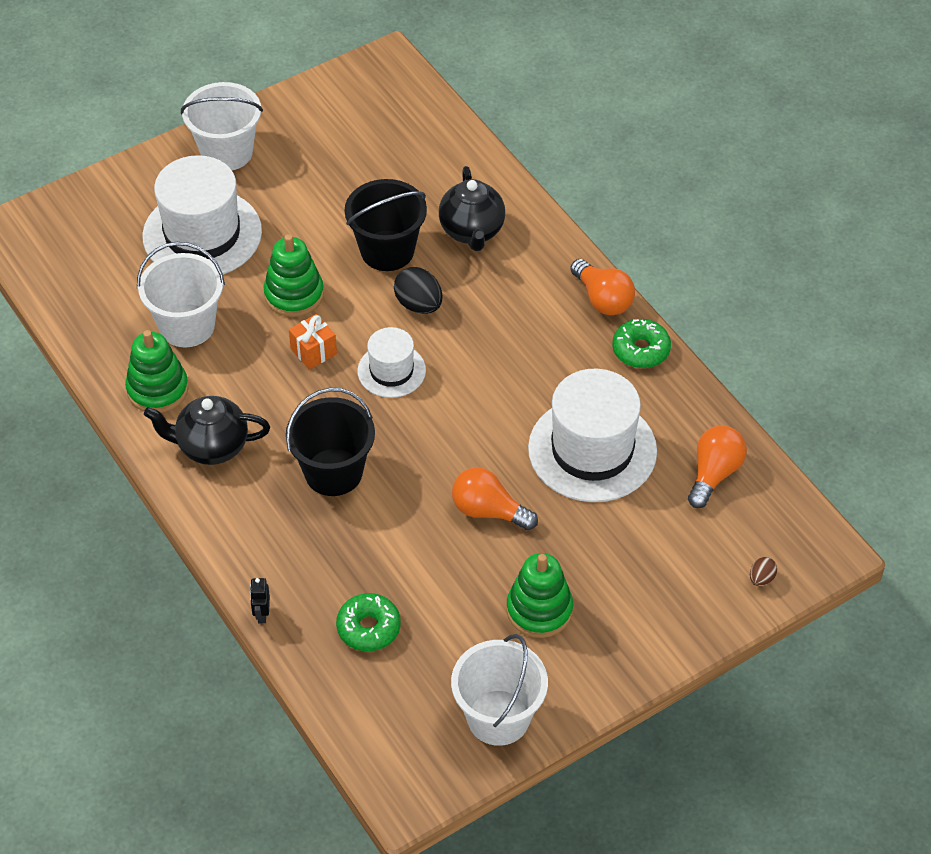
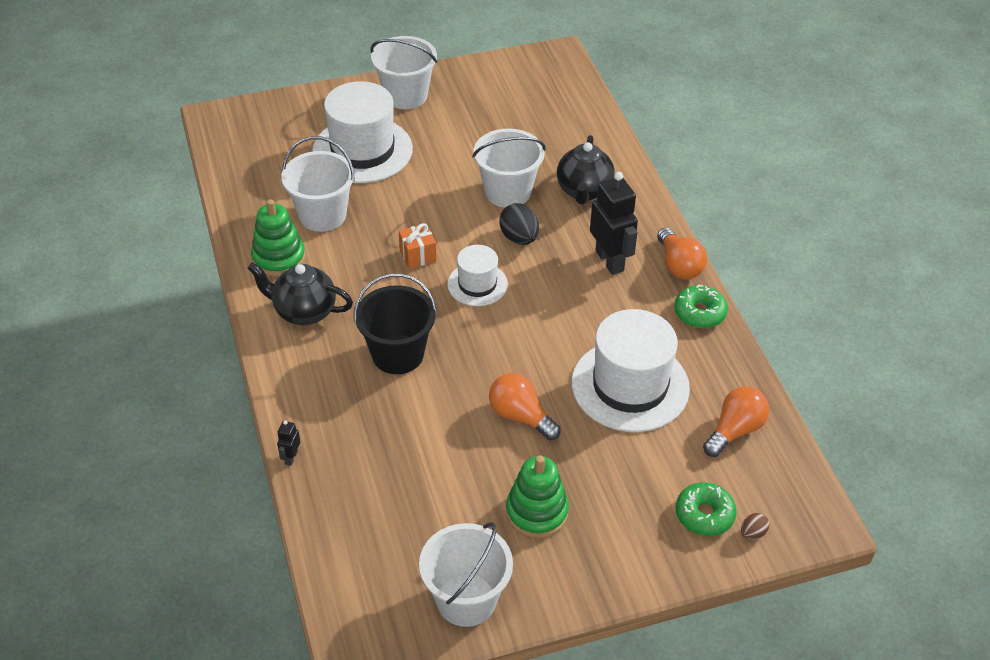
camera: 15 degrees right, 5 degrees down
(294, 294) = (418, 209): green stacking toy -> none
(368, 628) = (378, 491): green donut -> green donut (704, 515)
(387, 251) = (508, 192): black bucket -> white bucket
(527, 310) = (610, 261): none -> black robot

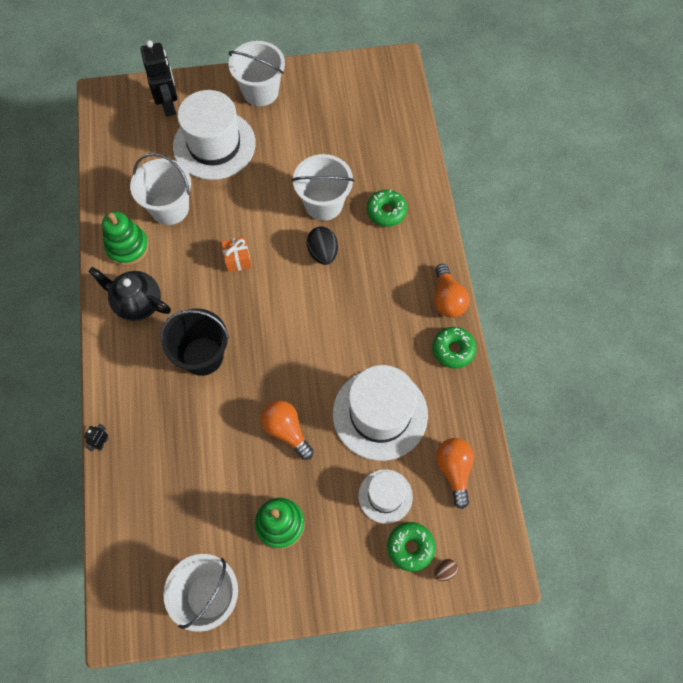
camera: 10 degrees right, 20 degrees up
(477, 284) = (279, 295): white hat -> white hat (385, 496)
(584, 191) = (386, 211): black teapot -> green donut
(610, 261) = (391, 286): black robot -> black robot (169, 104)
(735, 430) = (454, 470): orange light bulb -> orange light bulb turned 60 degrees counterclockwise

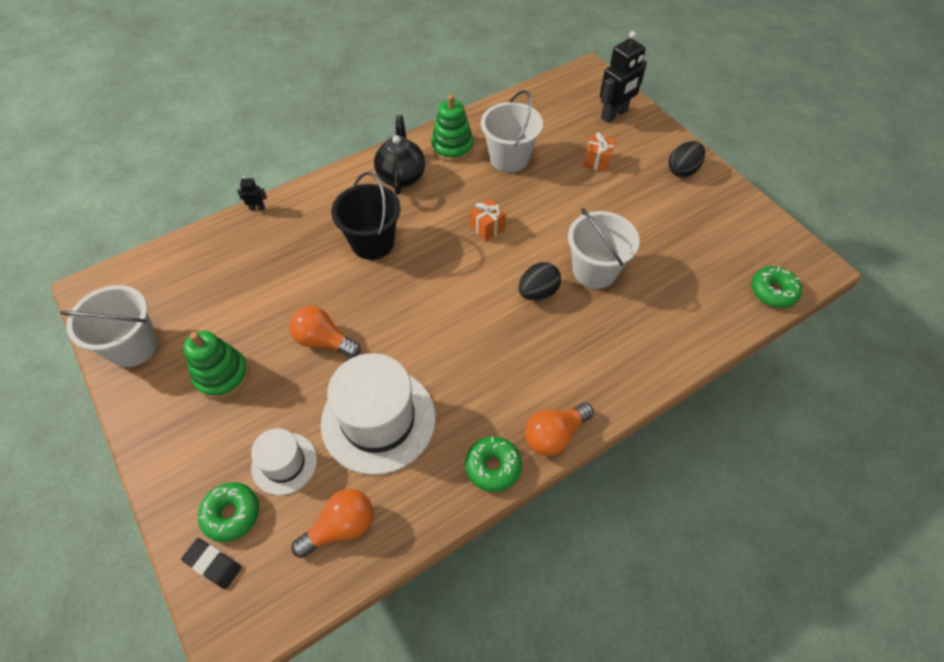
camera: 65 degrees right, 10 degrees down
(214, 145) = (597, 161): white hat -> orange gift
(260, 91) = (682, 170): white bucket -> black egg
(286, 431) = (324, 341): orange light bulb -> orange light bulb turned 90 degrees counterclockwise
(386, 211) = (624, 330): green donut -> green donut (773, 291)
(444, 571) = (213, 564): brown egg -> black eraser

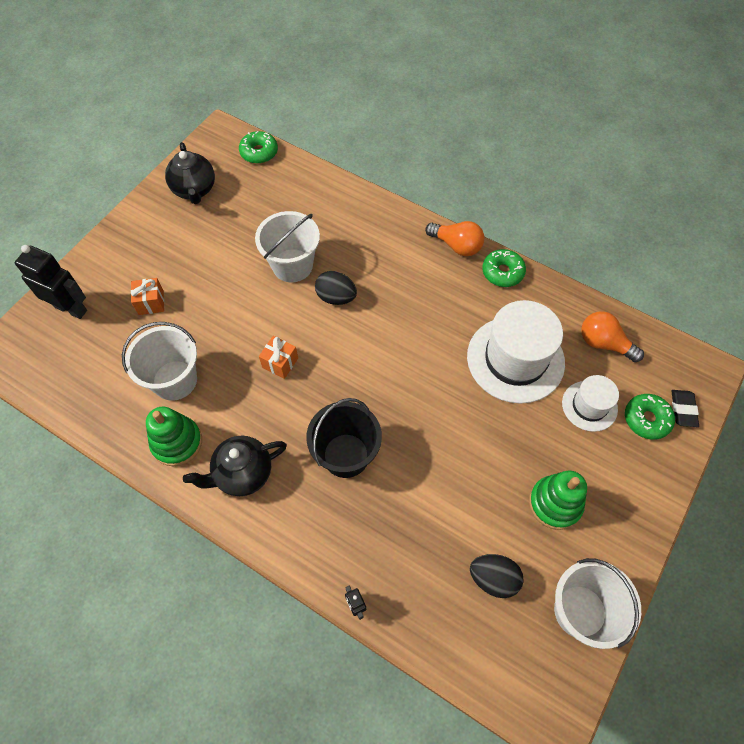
camera: 115 degrees left, 5 degrees up
(324, 341) = (473, 438): orange light bulb -> none
(682, 170) = (139, 234): black egg -> black egg (493, 578)
(729, 222) = (194, 190): none -> black teapot

